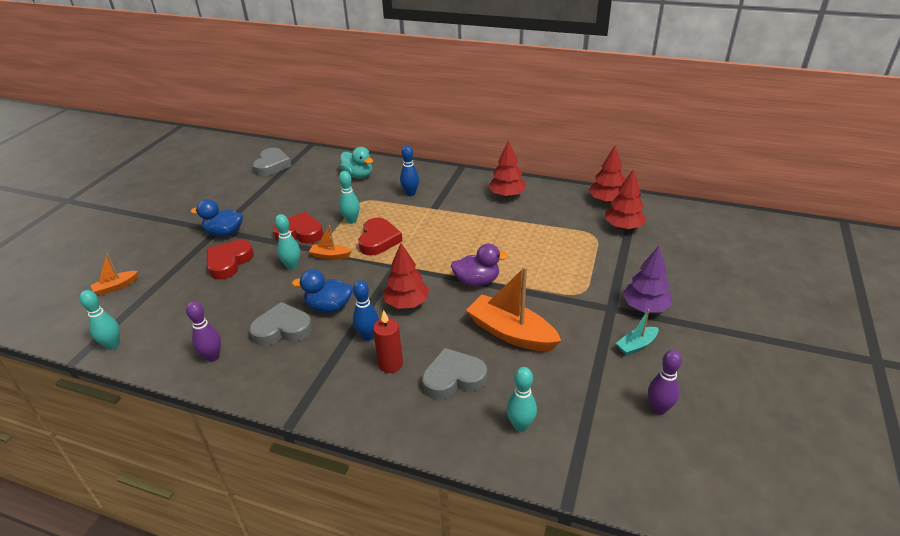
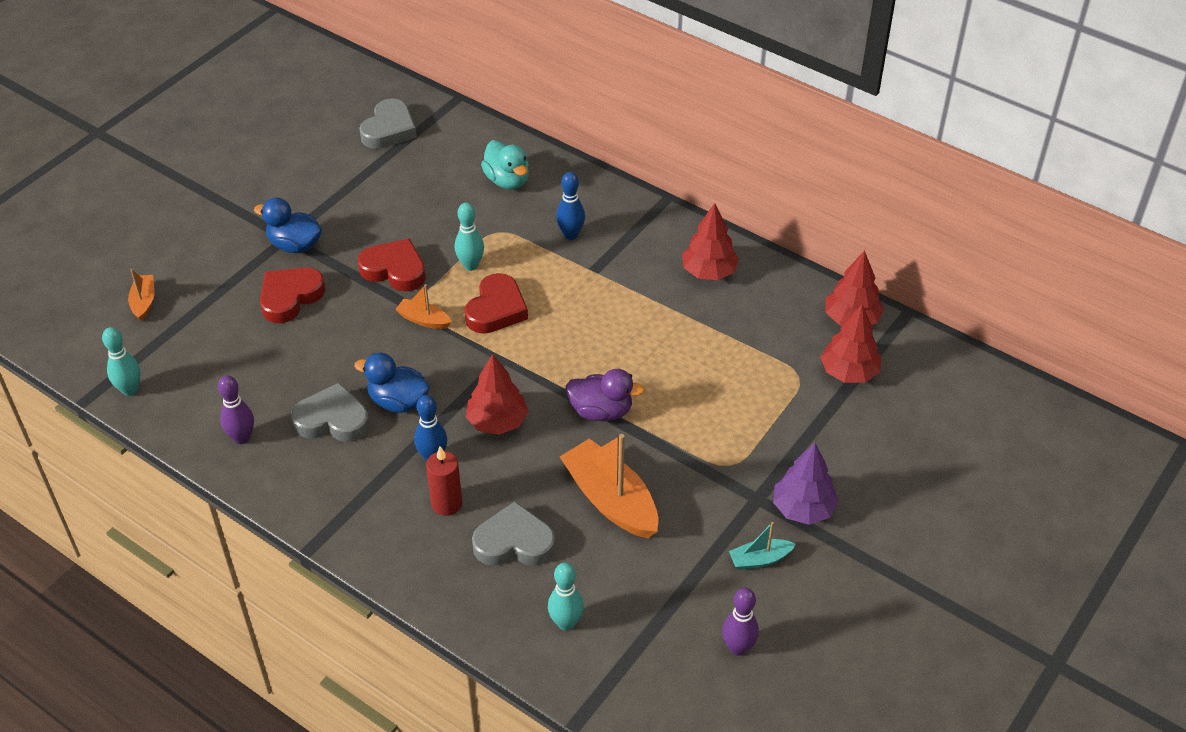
camera: 15 degrees right, 10 degrees up
(116, 287) = (144, 302): orange boat -> orange boat turned 105 degrees clockwise
(292, 266) = (369, 325): turquoise bowling pin -> none

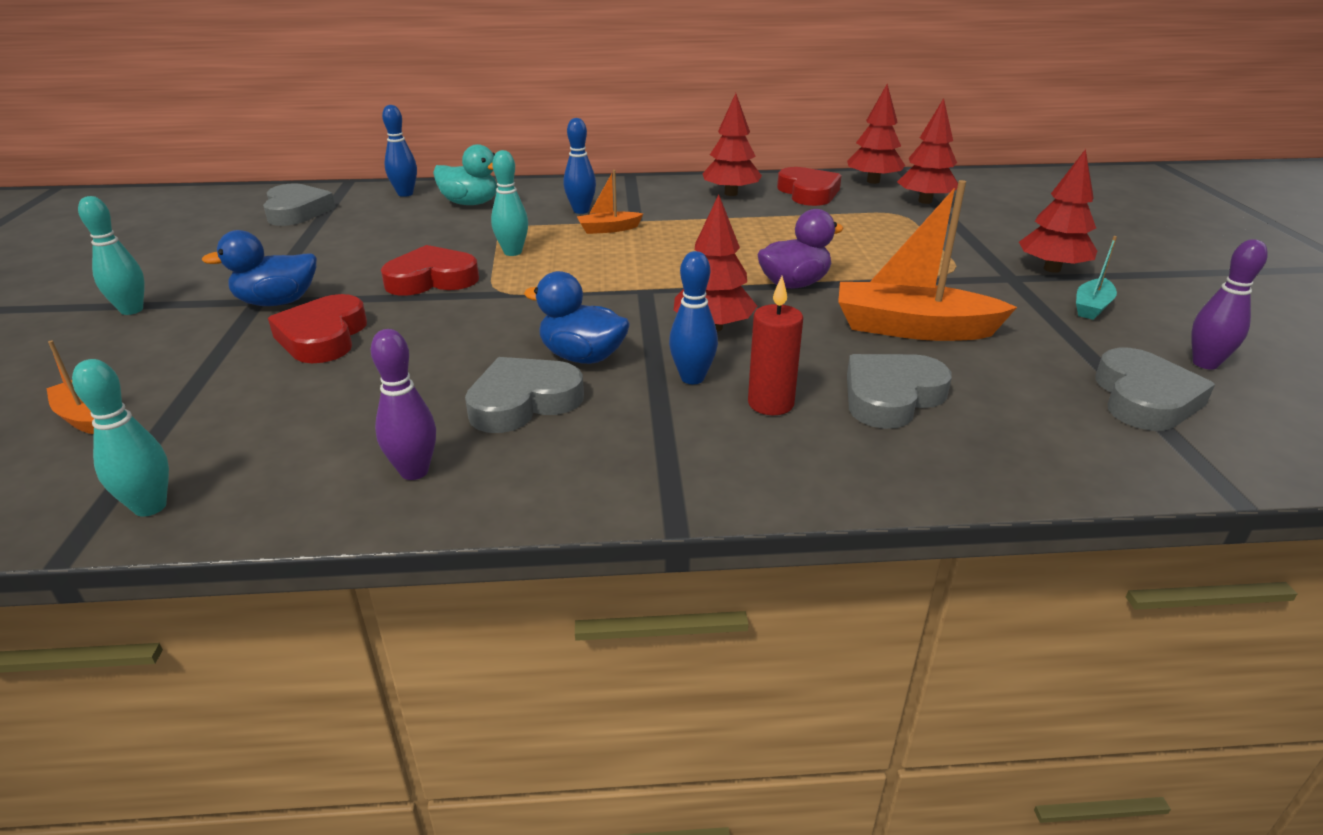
camera: 40 degrees left, 15 degrees down
(398, 401) = (582, 357): blue duck -> blue duck turned 45 degrees clockwise
(423, 320) = (518, 297): orange boat -> orange boat (608, 229)
(478, 140) = (405, 194): none -> blue bowling pin
(496, 309) = (584, 266): red heart -> red heart (808, 193)
(566, 623) = (1057, 427): turquoise bowling pin -> turquoise bowling pin (131, 310)
(649, 641) = (1144, 398): none -> grey heart
(803, 509) = (1052, 269): purple tree -> red tree

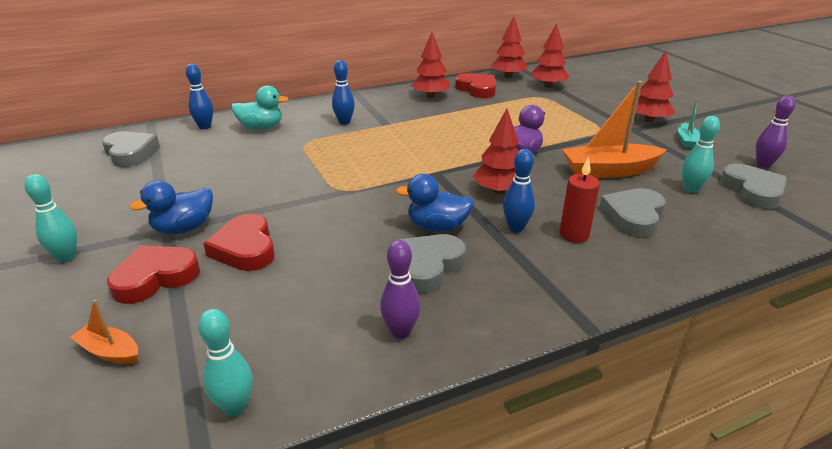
camera: 20 degrees left, 0 degrees up
(432, 279) = (285, 190): red heart -> red heart (155, 278)
(512, 252) = (324, 160): turquoise bowling pin -> turquoise bowling pin (690, 189)
(608, 229) = (374, 133): orange boat -> none

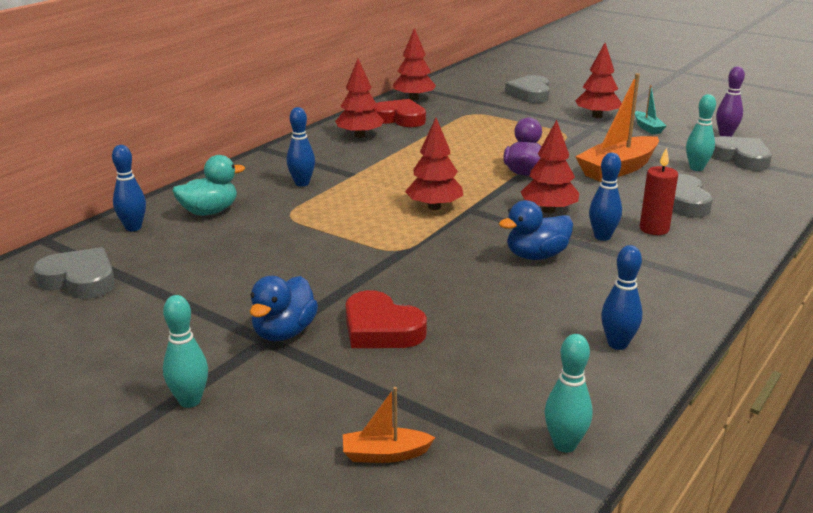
camera: 30 degrees left, 5 degrees down
(155, 278) = (327, 383): red heart -> none
(400, 332) = (617, 344): purple bowling pin -> blue bowling pin
(427, 266) = (572, 289): grey heart -> grey heart (530, 94)
(548, 86) = (466, 101): red tree -> red tree (434, 207)

